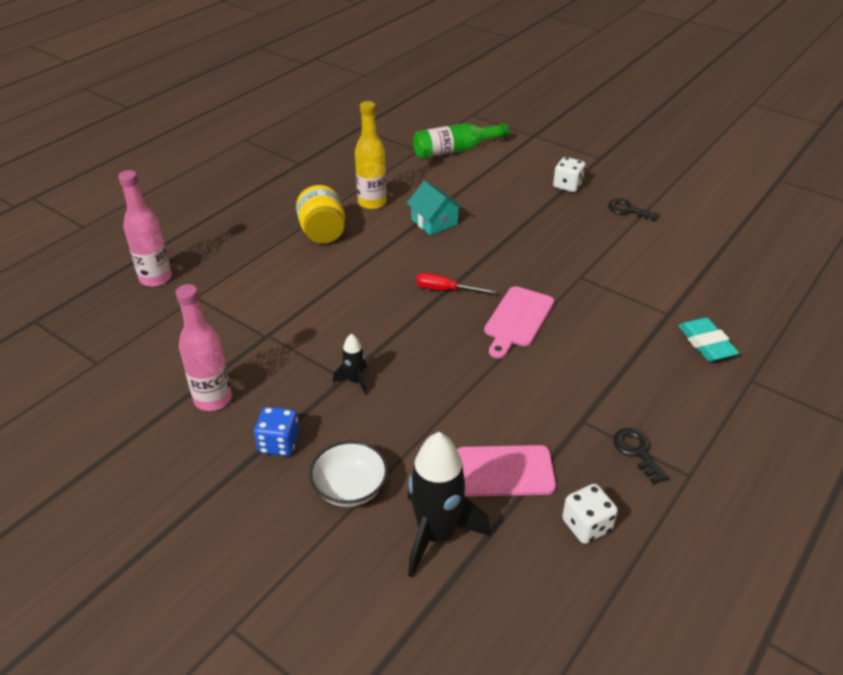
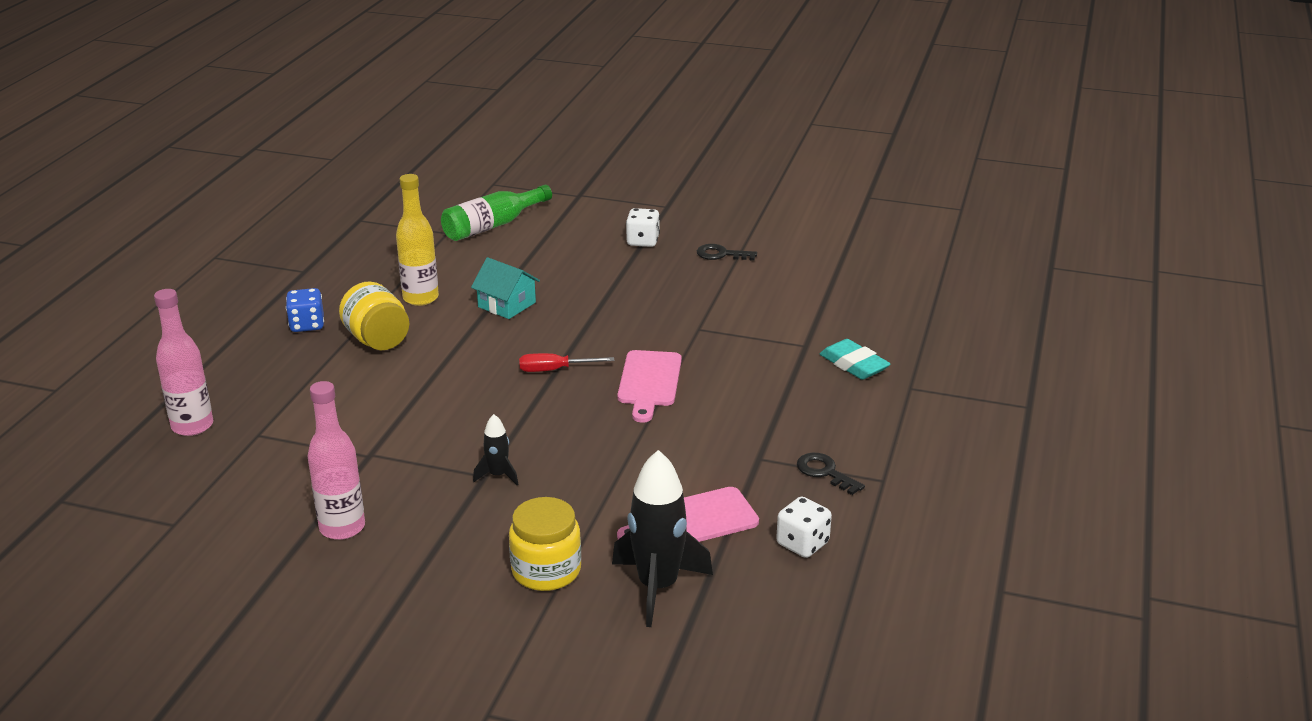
camera: 20 degrees left, 10 degrees down
(279, 443) = (444, 550): blue dice -> blue dice (307, 325)
(350, 488) = (546, 570): white bowl -> yellow jar

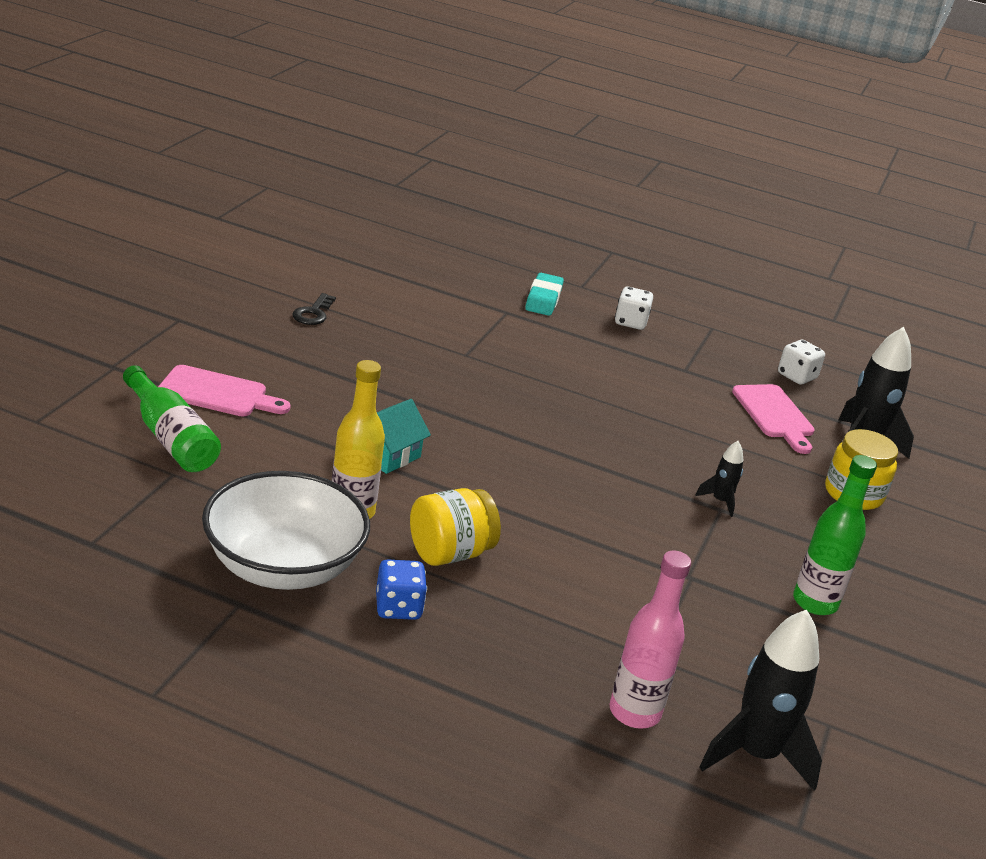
camera: 90 degrees left, 0 degrees up
(141, 483) = (755, 755): none -> black rocket
(342, 527) = (815, 602): pink bottle -> green bottle
(347, 280) = (283, 567): none -> white bowl
(555, 370) = (533, 444): red screwdriver -> none
(643, 241) = (262, 349): white dice -> white dice (630, 322)
(649, 382) = (562, 397): pink cutting board -> pink cutting board (217, 393)
(825, 472) = (703, 347): black key -> none
(854, 365) = (543, 299): turquoise eraser -> turquoise eraser turned 45 degrees counterclockwise

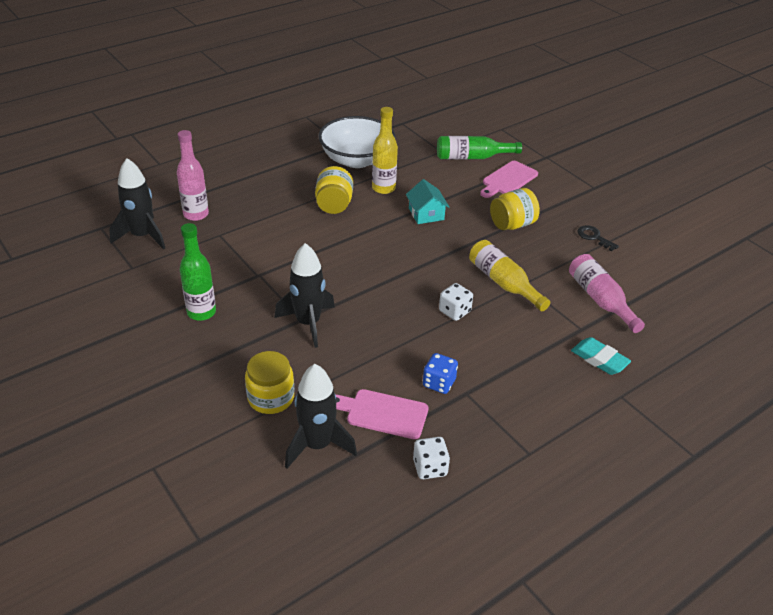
camera: 125 degrees right, 10 degrees up
(342, 376) = (512, 224): none -> yellow jar
(398, 607) = (309, 179): blue dice -> blue dice (439, 383)
(442, 303) = (600, 300): none -> pink bottle
(480, 368) = (503, 283): none -> yellow bottle
(630, 322) = (550, 398): white dice -> white dice (454, 311)
(720, 501) = (308, 323): black rocket -> black rocket, size x2.04

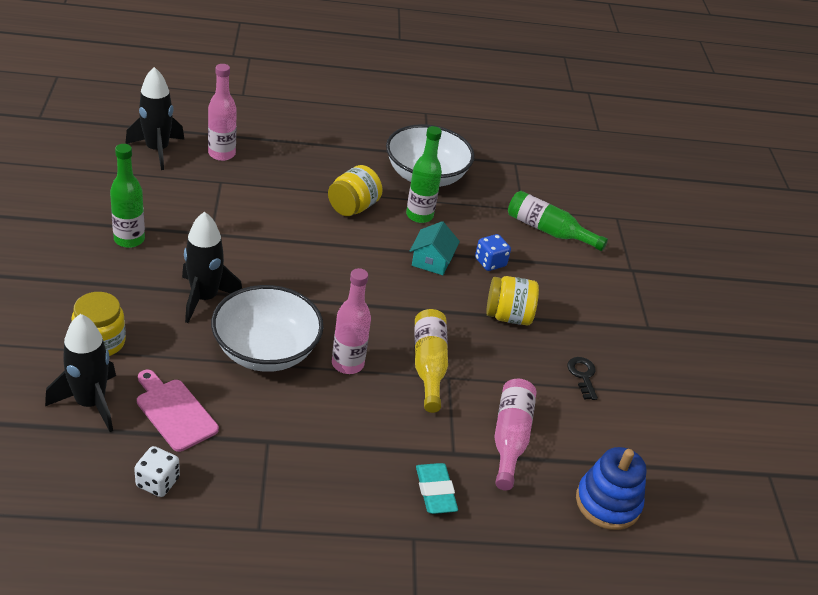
camera: 30 degrees right, 0 degrees up
(383, 188) = (419, 215): yellow bottle -> green bottle
(393, 334) = (266, 351): none -> white bowl
(439, 383) = (254, 417): blue dice -> blue dice (490, 262)
(454, 311) = (347, 364): white dice -> pink bottle
(508, 180) = (560, 271): pink cutting board -> none
(692, 305) = (607, 503): none -> blue stacking toy

